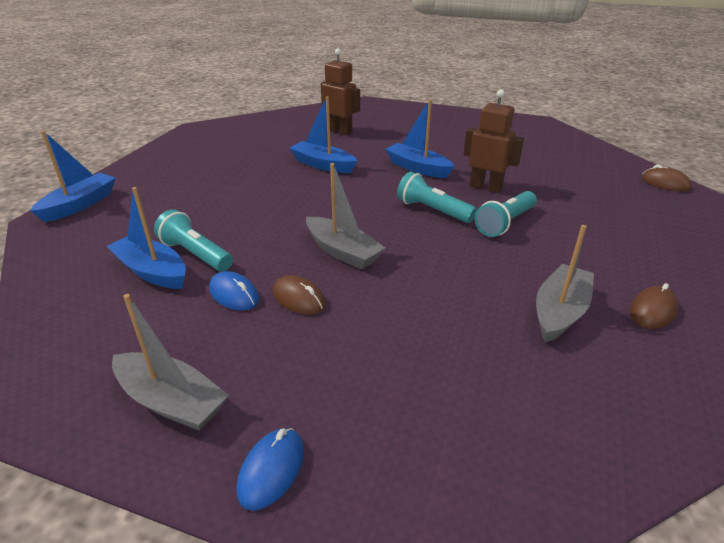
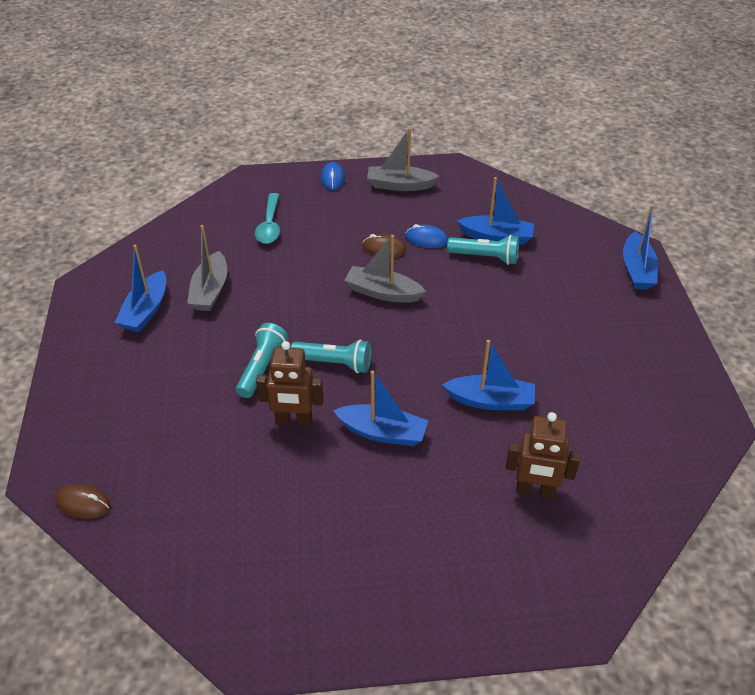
camera: 155 degrees right, 10 degrees up
(445, 392) = (269, 225): none -> turquoise spoon
(652, 310) = (146, 310): brown mouse -> blue boat

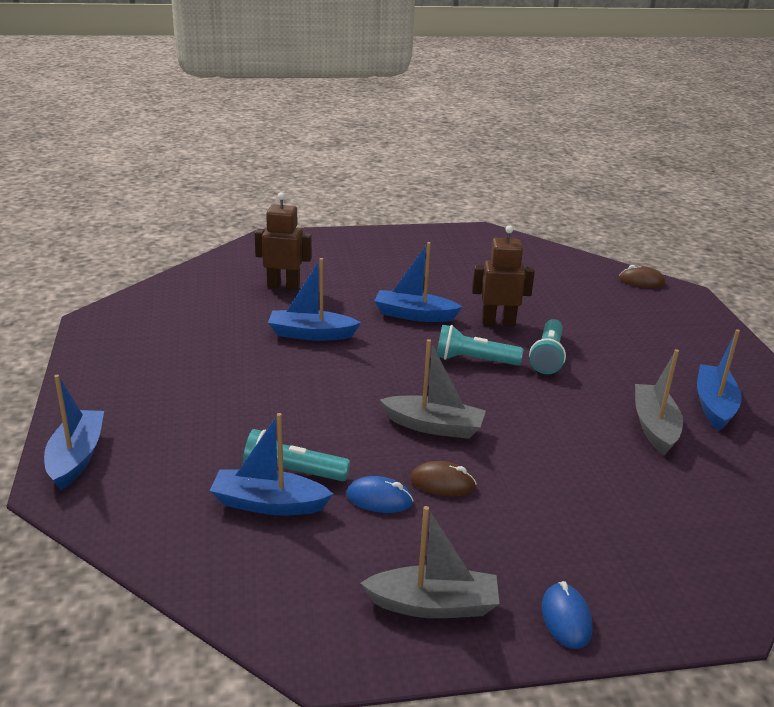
camera: 175 degrees right, 15 degrees down
(269, 225) = (630, 518): turquoise spoon -> none

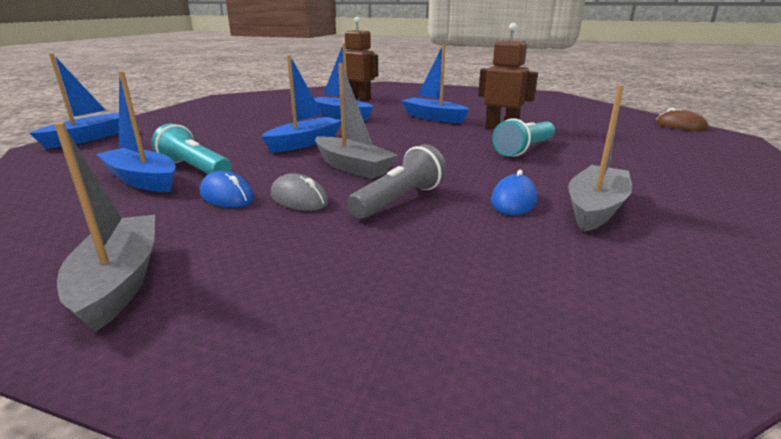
camera: 30 degrees right, 5 degrees down
(433, 605) = (120, 281): grey boat -> grey boat turned 135 degrees counterclockwise
(442, 483) = (299, 199): brown mouse -> grey mouse
(473, 360) = (448, 142): turquoise flashlight -> none
(519, 460) = (399, 200): none -> grey flashlight
(566, 619) = (229, 349): blue mouse -> blue mouse (513, 200)
(714, 405) = (700, 207): blue boat -> blue boat (305, 143)

